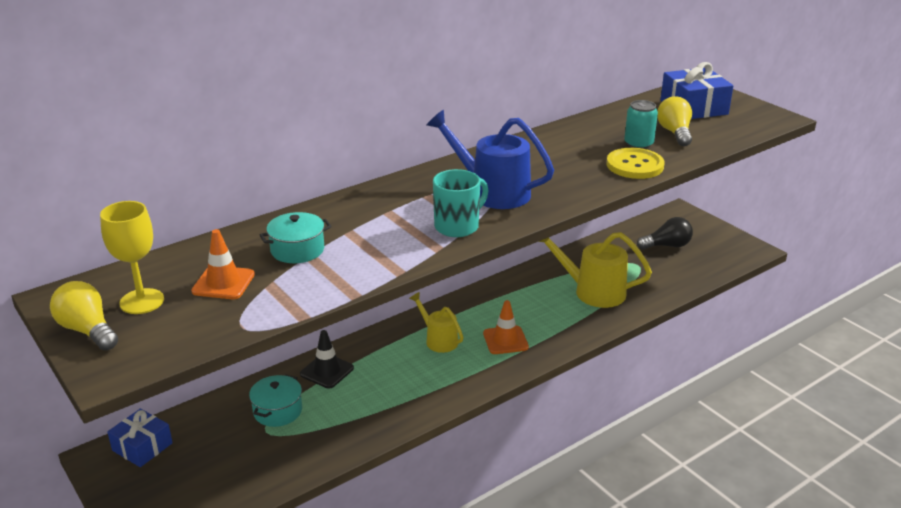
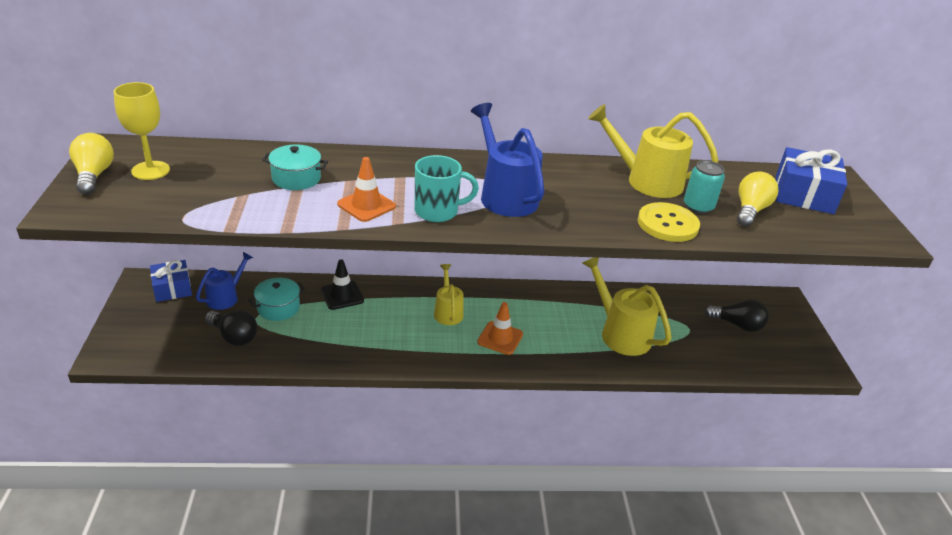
camera: 30 degrees right, 5 degrees up
(211, 427) = (226, 297): none -> blue watering can
(223, 283) = (216, 180): orange traffic cone -> orange traffic cone (366, 205)
(264, 457) = (234, 336): none -> black light bulb
(579, 139) = (645, 181): none -> yellow watering can

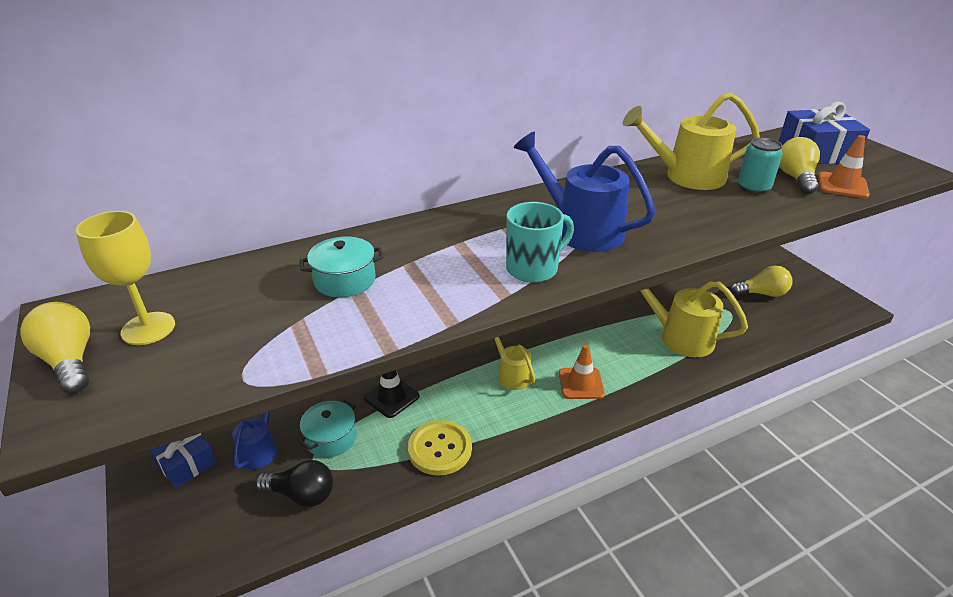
camera: 20 degrees left, 0 degrees up
(366, 205) = (453, 286): orange traffic cone -> orange traffic cone (842, 185)
(667, 224) = (749, 212): yellow button -> yellow button (440, 449)
(737, 325) = (762, 293): black light bulb -> yellow light bulb

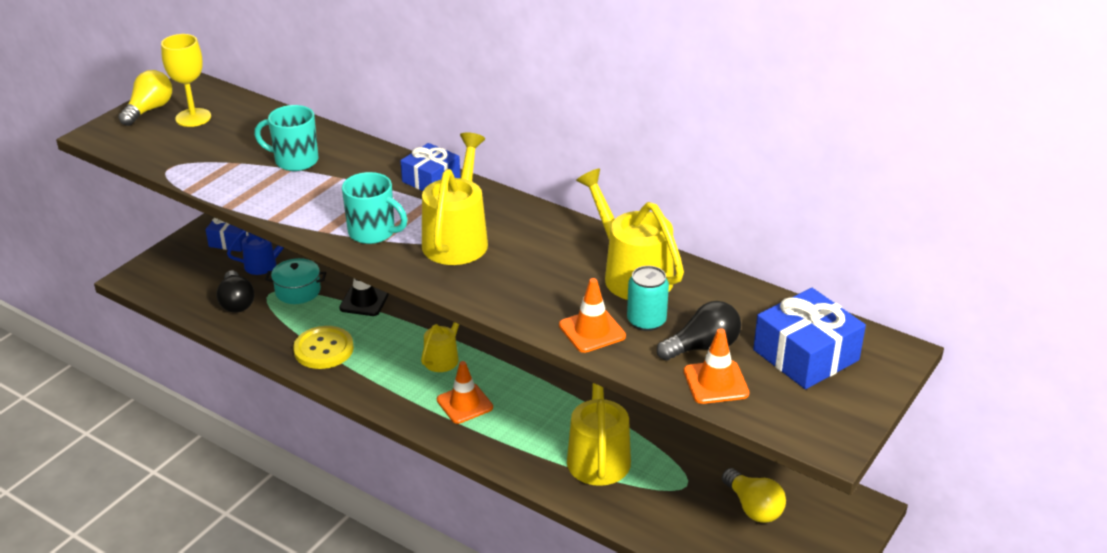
camera: 60 degrees right, 0 degrees up
(345, 280) = (295, 160): turquoise pot -> turquoise mug
(468, 217) = (431, 179): none -> blue gift
(579, 229) = (457, 238): blue watering can -> yellow watering can
(758, 210) = (592, 331): none -> orange traffic cone
(795, 178) = (703, 347): yellow light bulb -> black light bulb

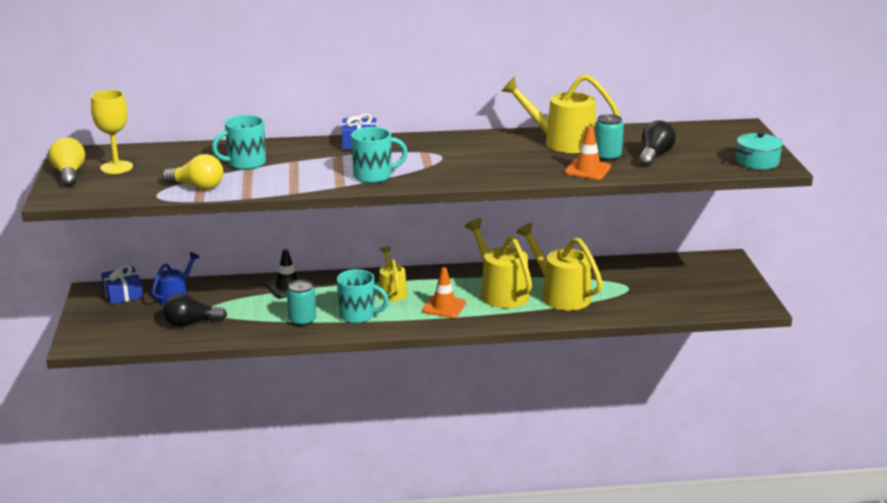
camera: 40 degrees left, 10 degrees down
(236, 302) = (191, 323): black light bulb -> black light bulb turned 135 degrees clockwise
(298, 291) = (228, 300): turquoise pot -> turquoise pot (757, 162)
(323, 349) = (302, 320): yellow button -> turquoise can
(376, 370) = (358, 315): none -> turquoise mug
(457, 238) = (432, 161): yellow watering can -> yellow watering can (500, 292)
(716, 382) = (687, 165): orange traffic cone -> none
(753, 507) = (676, 281): yellow light bulb -> yellow light bulb (197, 187)
(806, 355) = (707, 141): blue gift -> none

